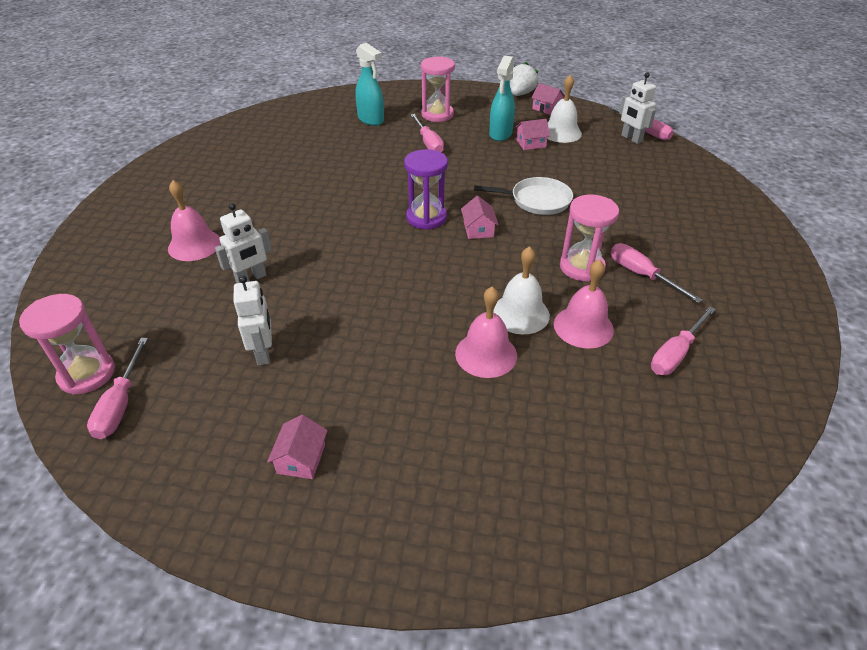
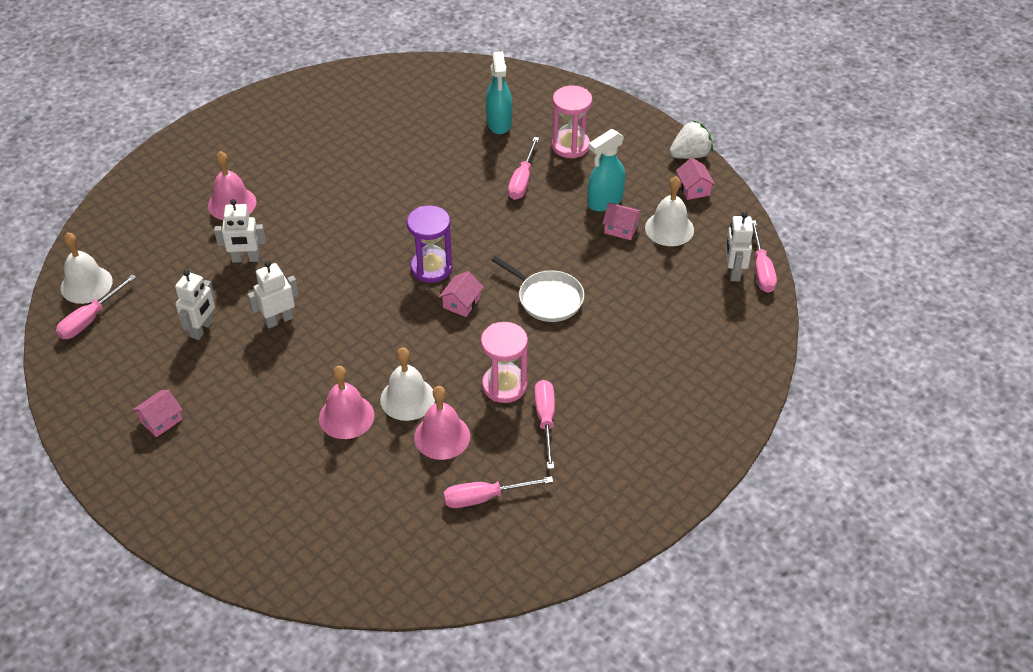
camera: 35 degrees right, 5 degrees up
(87, 374) = (86, 284): pink hourglass -> white bell
(335, 310) = (279, 320): none -> white robot

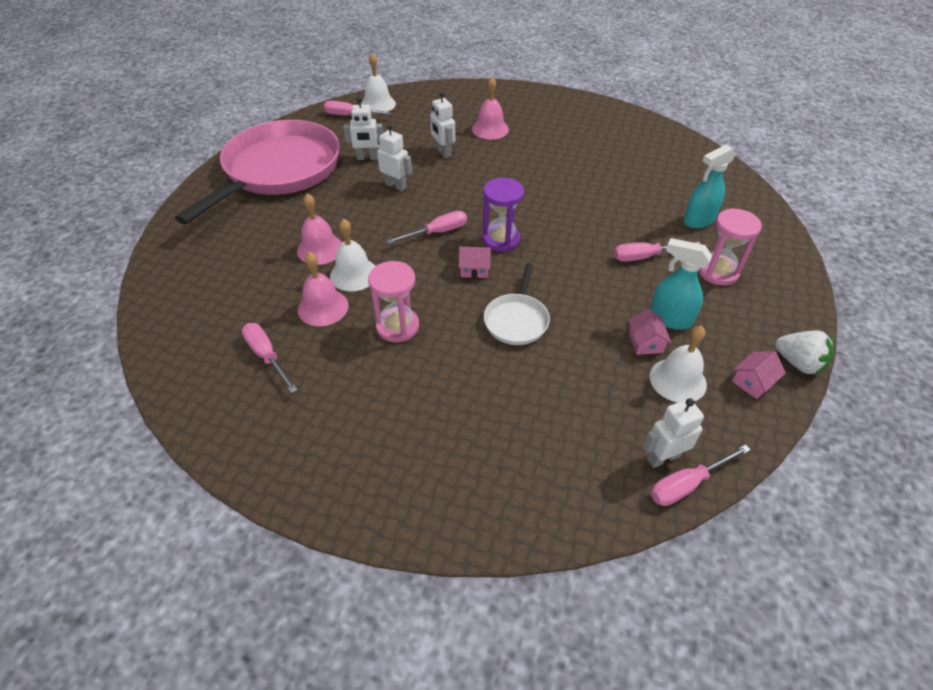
camera: 65 degrees right, 0 degrees up
(161, 420) = (279, 170): pink house -> pink pan
(545, 420) = (371, 367): pink screwdriver -> pink screwdriver (437, 232)

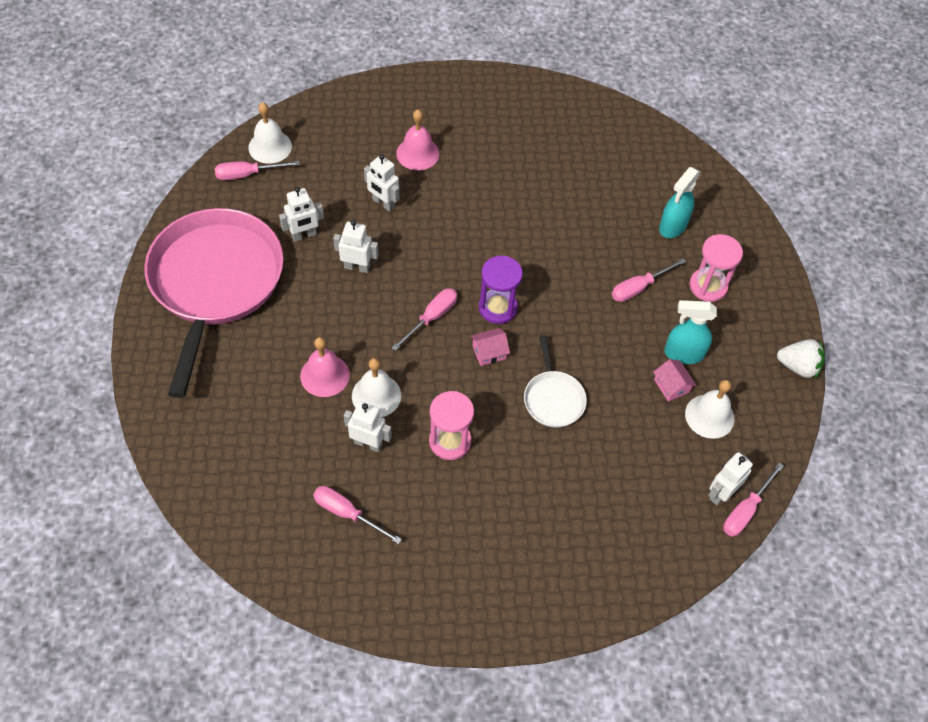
camera: 25 degrees left, 10 degrees up
(323, 307) = (368, 443): pink bell -> white robot
(753, 382) = (768, 398): pink house -> none

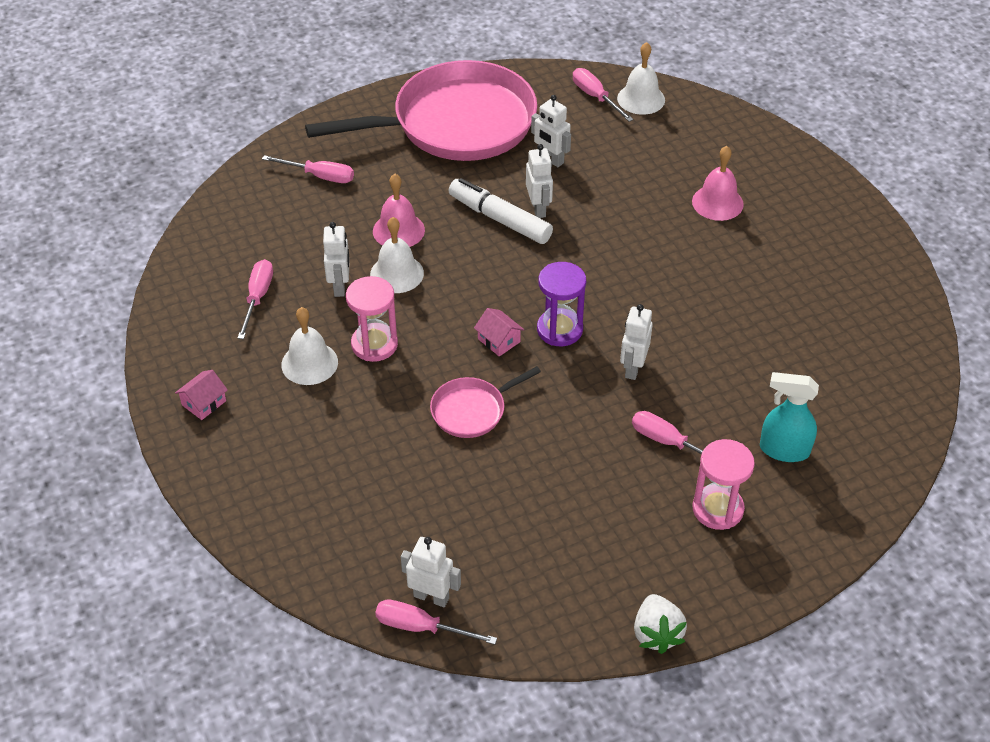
camera: 70 degrees right, 10 degrees down
(354, 298) = (500, 219): none -> white marker
(383, 203) = (631, 200): white robot -> white robot (632, 368)
(431, 318) = (513, 283): pink screwdriver -> pink screwdriver (320, 176)
(553, 399) = (471, 410): white pan -> pink pan
(671, 386) = (550, 511): pink house -> pink house (204, 403)
(683, 353) = (602, 510): turquoise spray bottle -> none
(709, 416) = (530, 559): white bell -> white bell (309, 363)

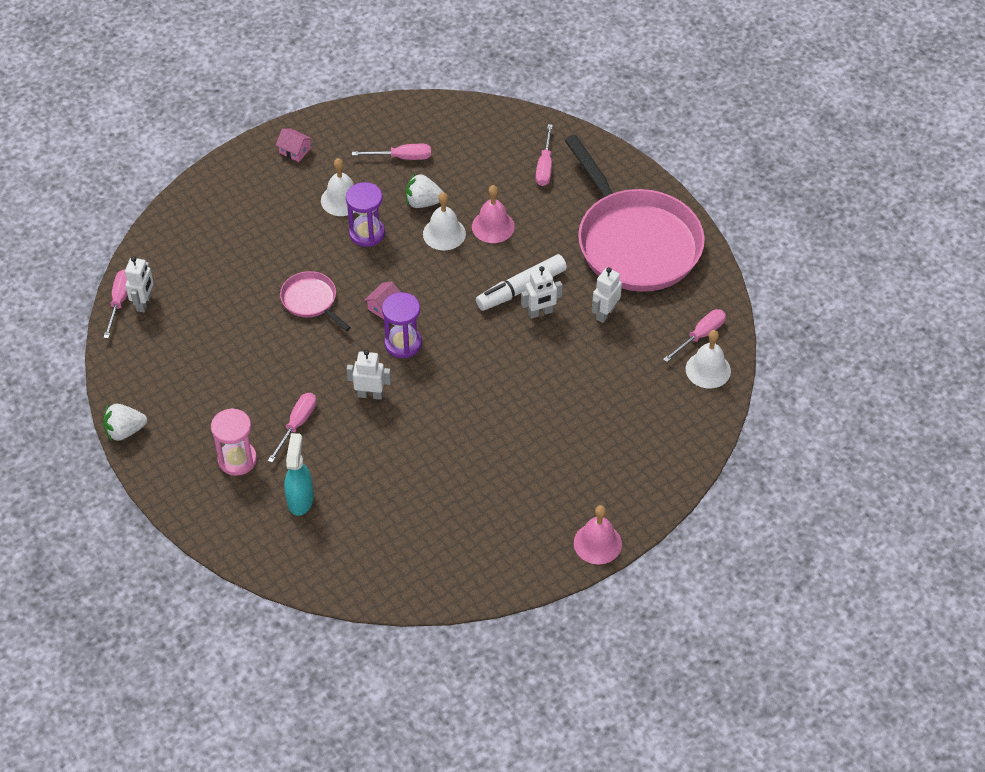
camera: 80 degrees right, 5 degrees up
(340, 286) = (423, 202): white robot -> white strawberry
(374, 344) = (367, 233): pink hourglass -> purple hourglass
(500, 219) = (521, 289): white marker -> white marker turned 150 degrees counterclockwise
(717, 202) = (578, 438): pink bell -> pink bell (597, 543)

